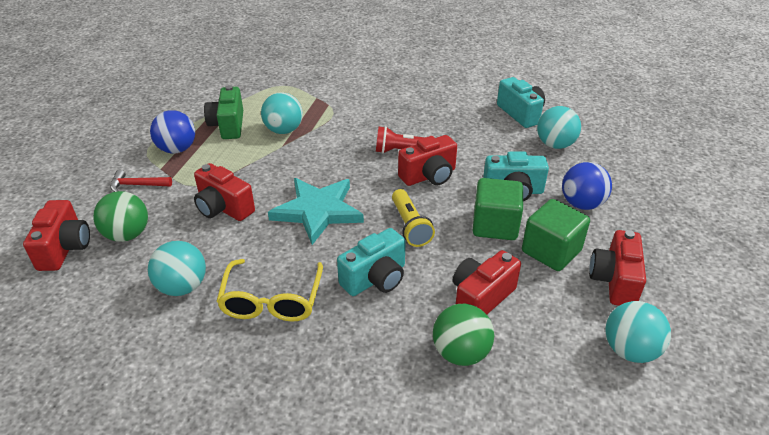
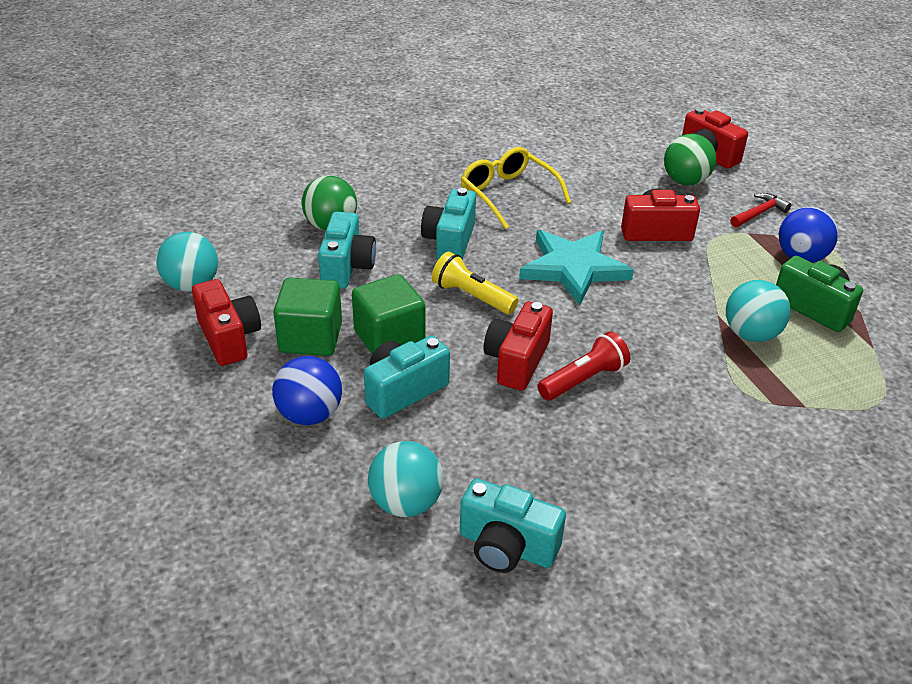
camera: 140 degrees right, 0 degrees up
(182, 287) = (583, 174): turquoise ball -> none
(481, 298) = (347, 267): red camera -> turquoise camera

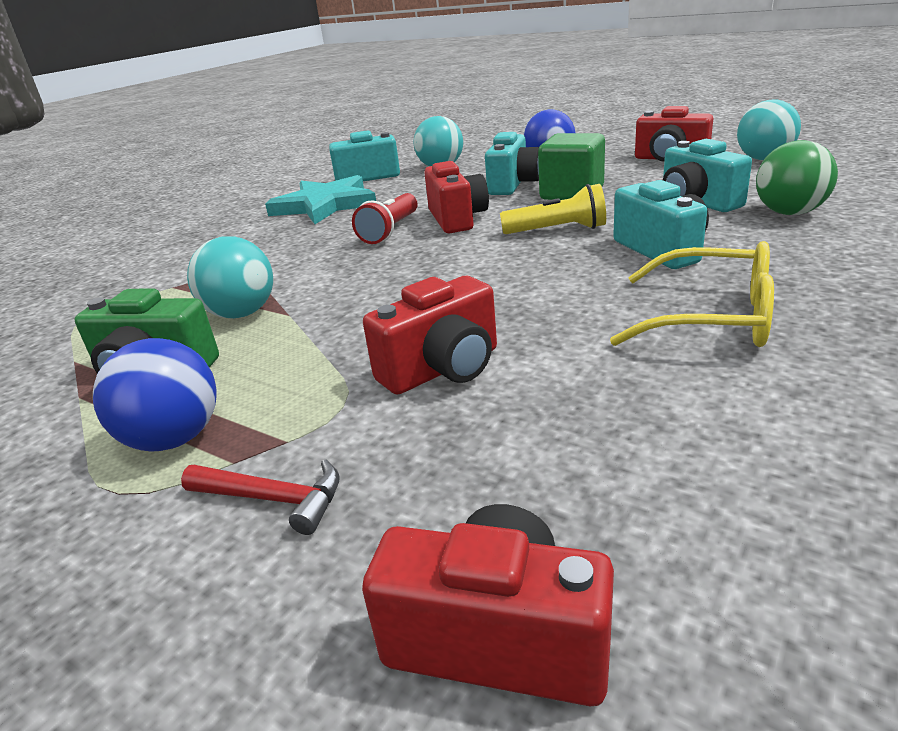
camera: 150 degrees right, 10 degrees down
(310, 338) = (622, 175): green cube -> none
(573, 268) = (497, 285): turquoise star -> turquoise star (325, 205)
(685, 181) = (479, 501): green ball -> none
(759, 213) = (274, 499): red hammer -> red hammer turned 90 degrees counterclockwise

